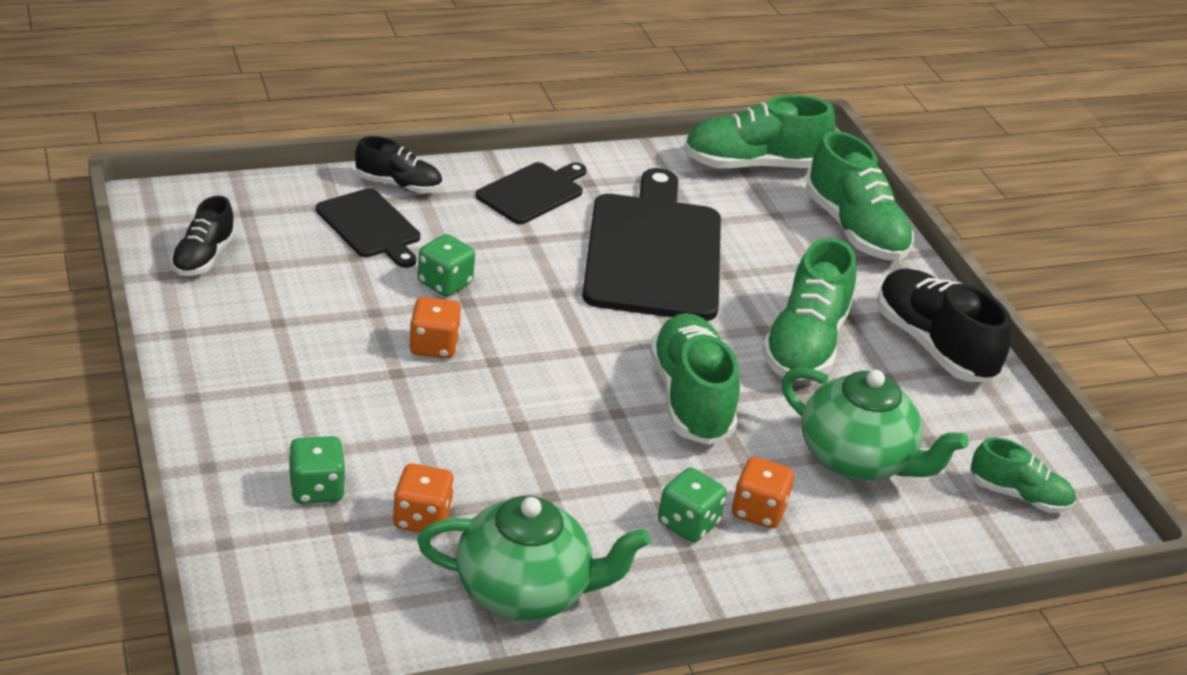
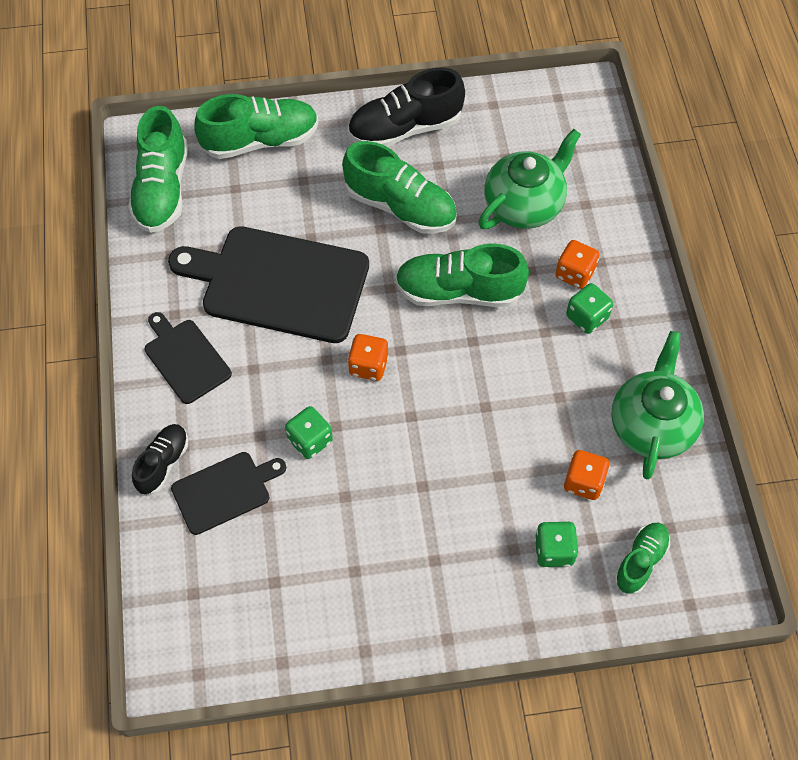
camera: 75 degrees left, 25 degrees up
(203, 257) = (259, 630): black shoe -> none
(434, 346) = (391, 456): orange dice -> orange dice (368, 366)
(1018, 496) = (559, 124): green shoe -> green shoe (640, 561)

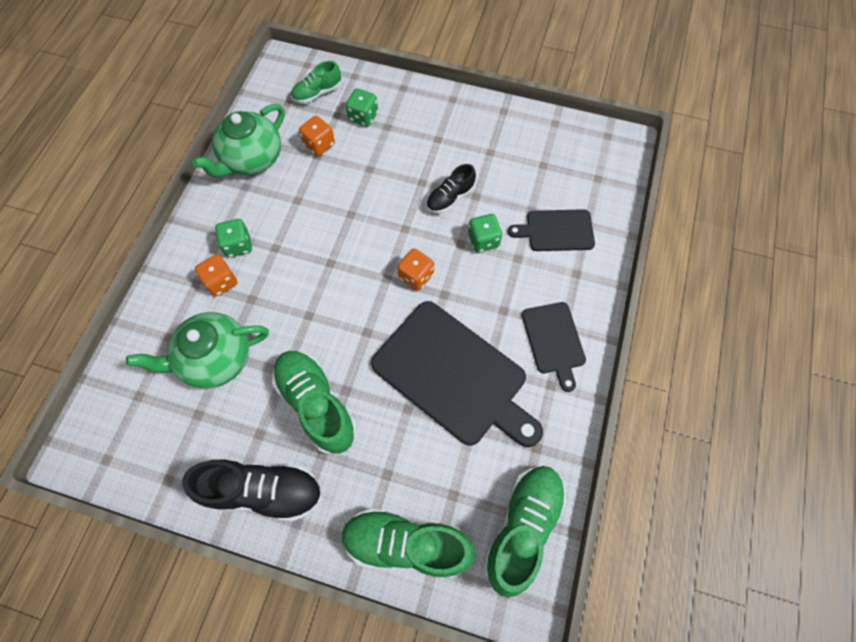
camera: 155 degrees left, 5 degrees up
(163, 463) = (595, 266): black shoe -> black shoe (450, 198)
(459, 291) = (316, 305): green shoe -> none

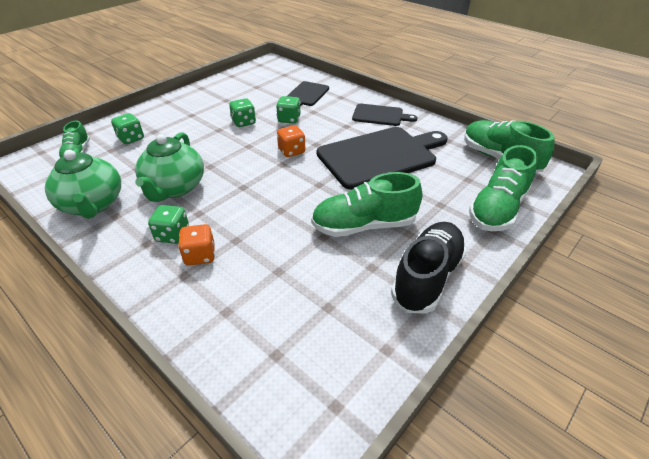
camera: 65 degrees left, 25 degrees down
(215, 359) = (278, 279): green teapot -> green teapot (174, 188)
(319, 144) = (128, 165): orange dice -> none
(450, 198) = (244, 122): black shoe -> green dice

